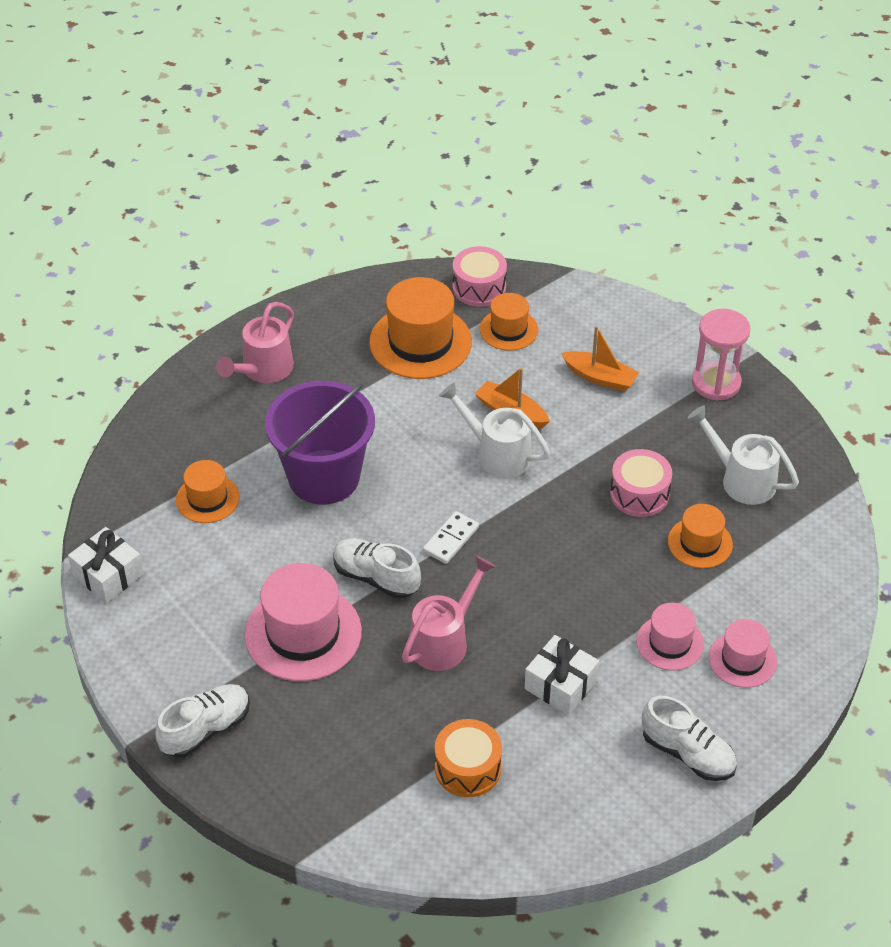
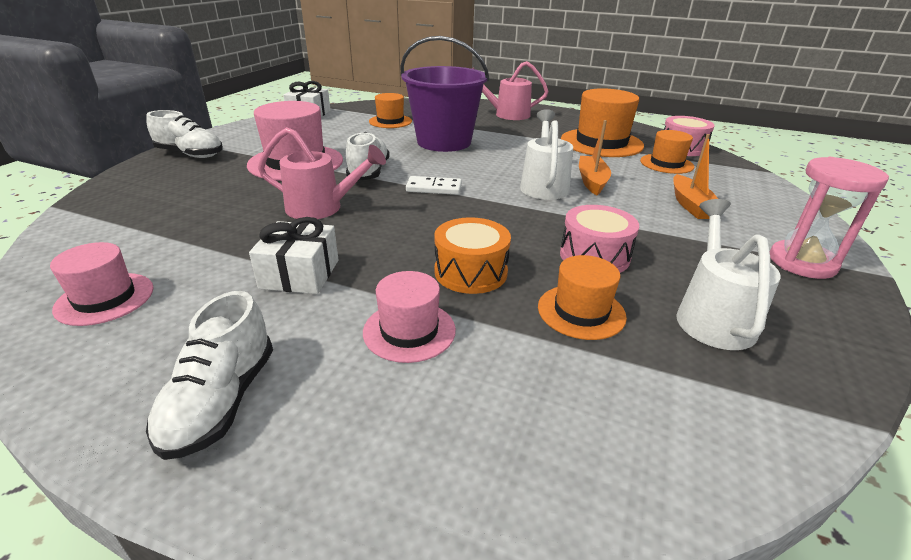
camera: 60 degrees right, 15 degrees down
(468, 768) = (167, 251): orange drum -> orange drum (470, 272)
(742, 659) = (427, 406): pink hat -> pink hat (105, 298)

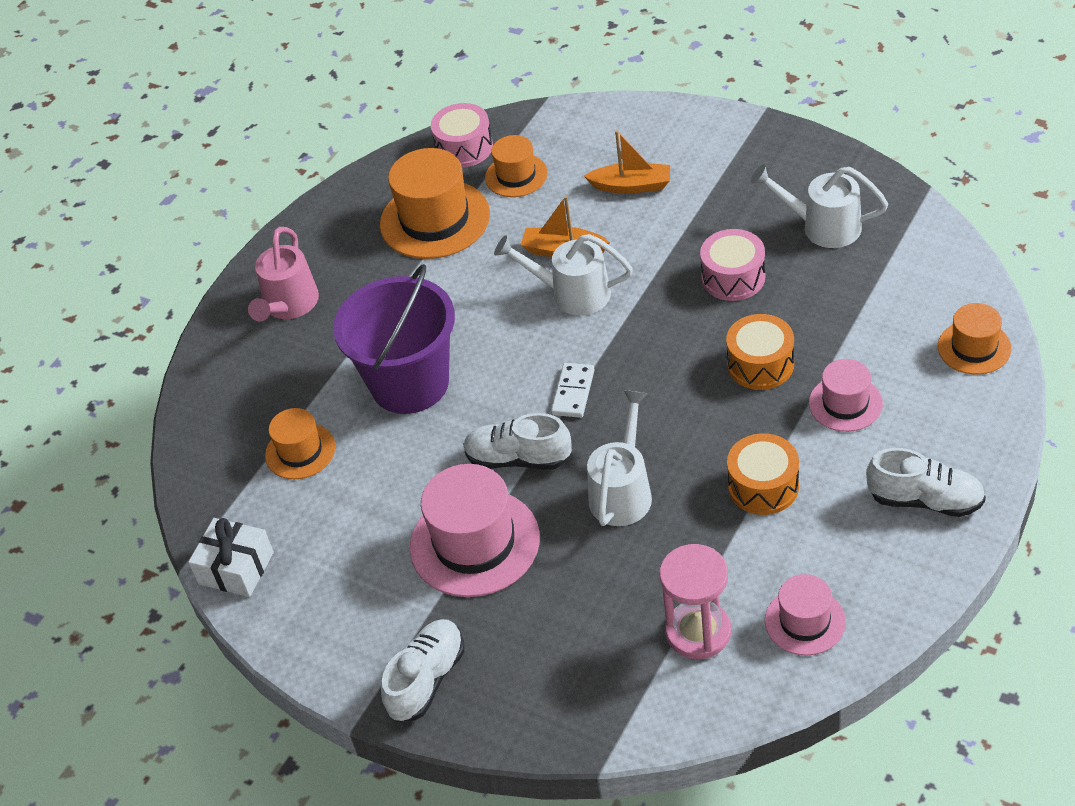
camera: 75 degrees left, 15 degrees up
(300, 274) = (763, 486): white gift -> orange drum
(322, 208) = (623, 491): pink watering can -> white watering can
(581, 311) = (818, 300): orange hat -> orange hat (974, 347)
(802, 262) = (745, 149): pink hourglass -> pink hourglass (698, 632)

